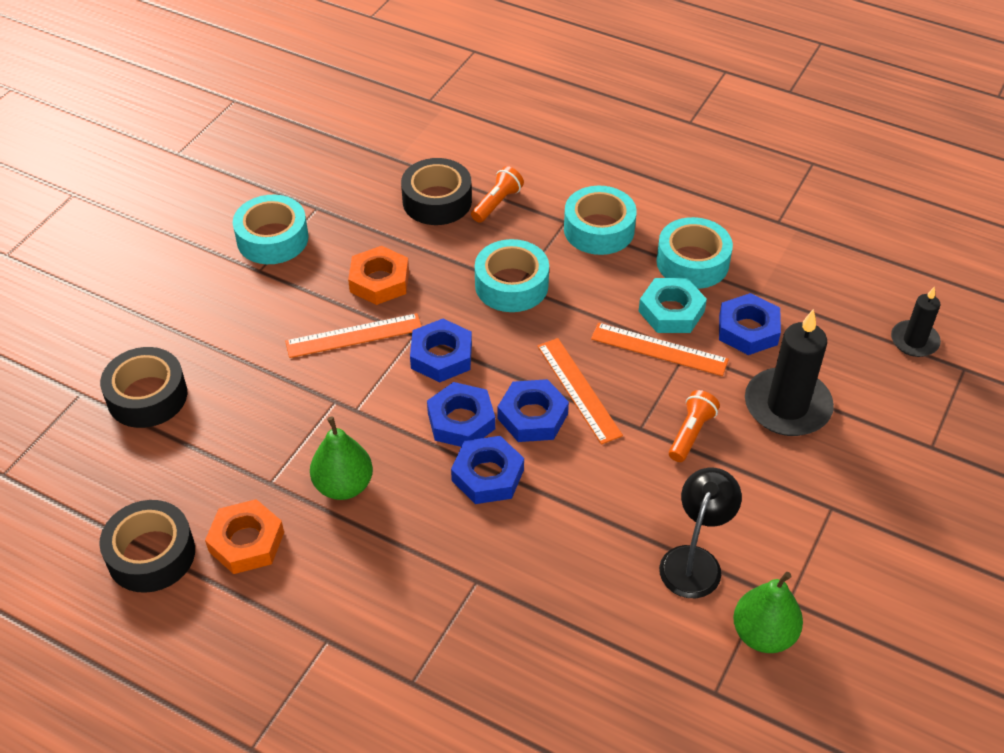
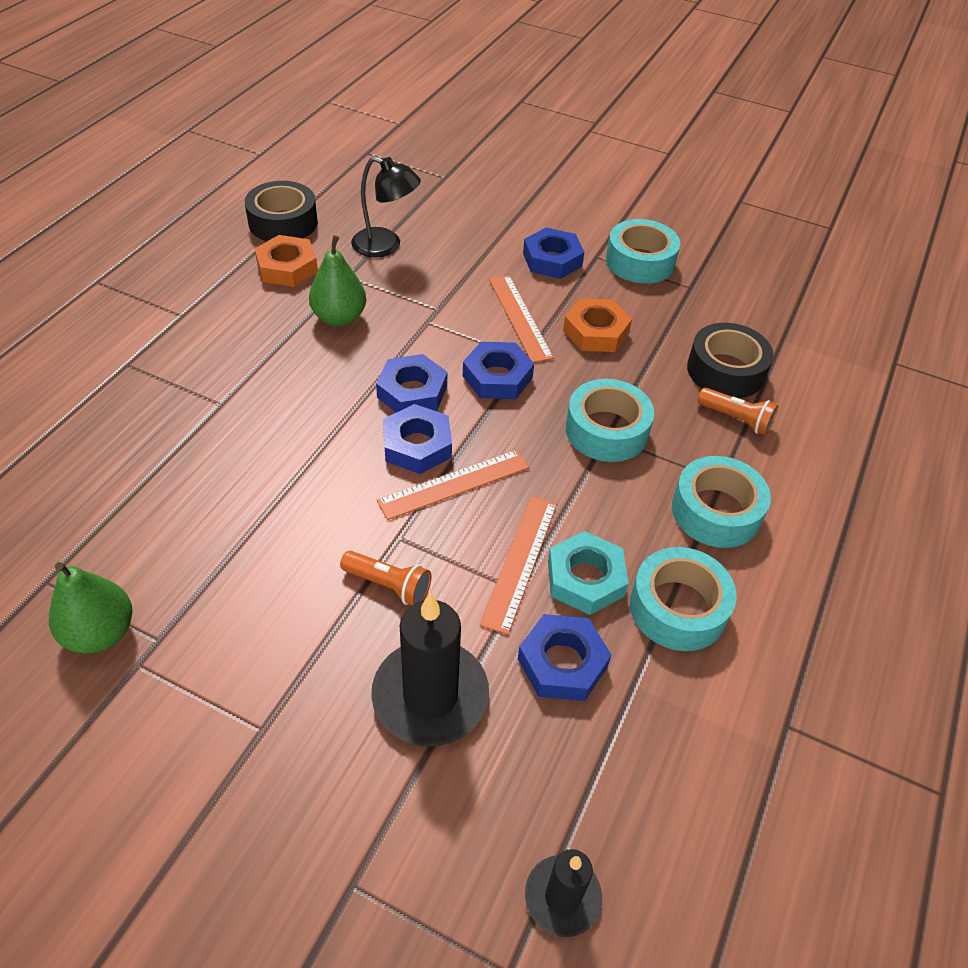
camera: 85 degrees right, 0 degrees up
(147, 396) = (442, 208): black tape -> none
(487, 475) = (342, 411): blue nut -> blue nut (552, 259)
(694, 561) = (209, 575): black lamp -> black lamp (386, 246)

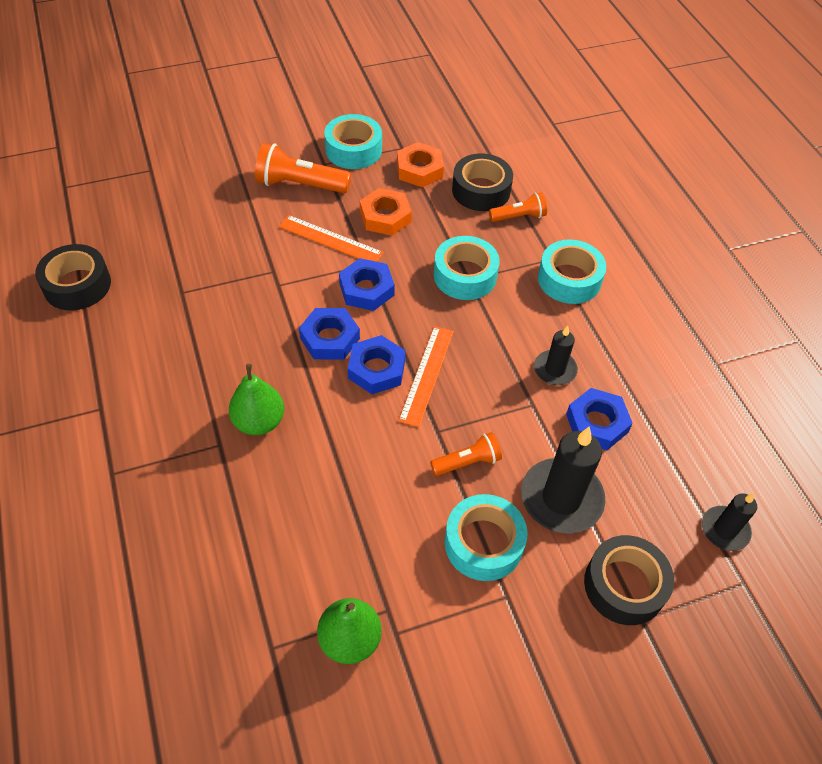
camera: 45 degrees left, 5 degrees up
(287, 267) = (129, 316): orange nut -> orange nut (419, 169)
(339, 318) = (217, 325): green pear -> green pear (259, 422)
(379, 835) = (624, 585): none -> black tape
(386, 246) = (178, 251): black lamp -> none
(520, 562) = (514, 389): orange ruler -> none
(552, 259) = (300, 185): blue nut -> orange flashlight
(585, 578) = (555, 369): turquoise nut -> black candle
(678, 608) = (611, 347): turquoise tape -> turquoise tape (483, 543)

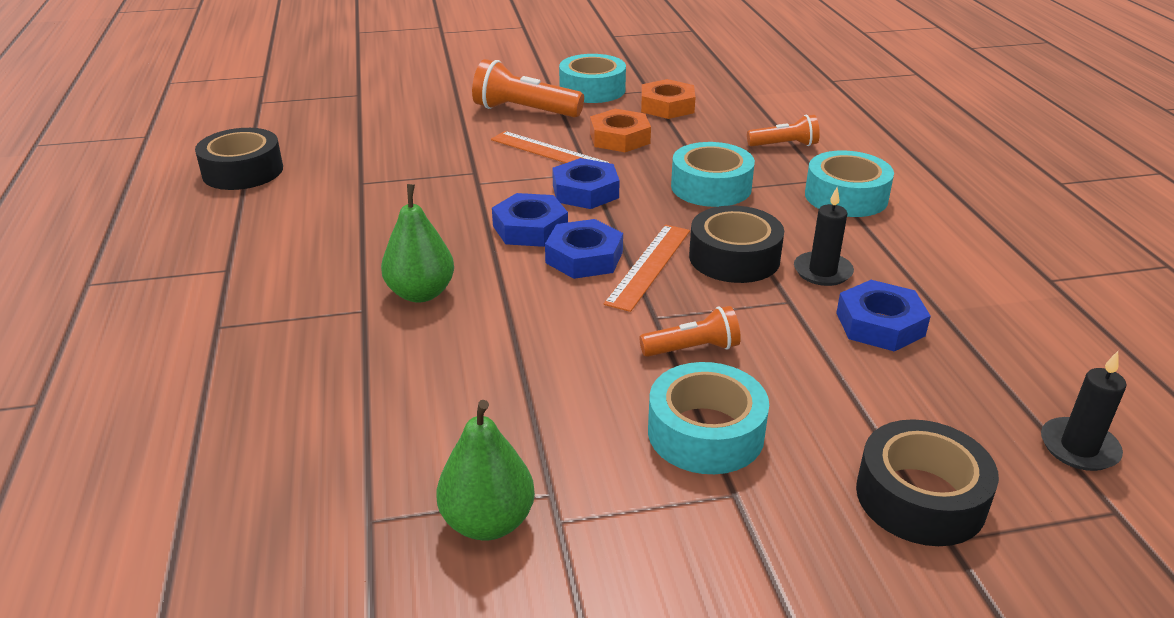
camera: 10 degrees right, 20 degrees down
(481, 190) = (739, 124): black tape -> black tape (734, 258)
(561, 498) = (825, 395): black candle -> none

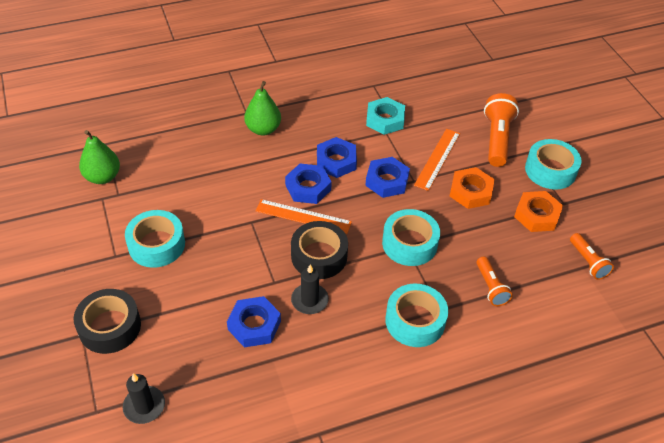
camera: 80 degrees right, 15 degrees up
(243, 171) = (374, 39): black tape -> none
(449, 181) = (385, 120): none -> turquoise nut
(692, 349) = (223, 238): orange flashlight -> orange flashlight (588, 262)

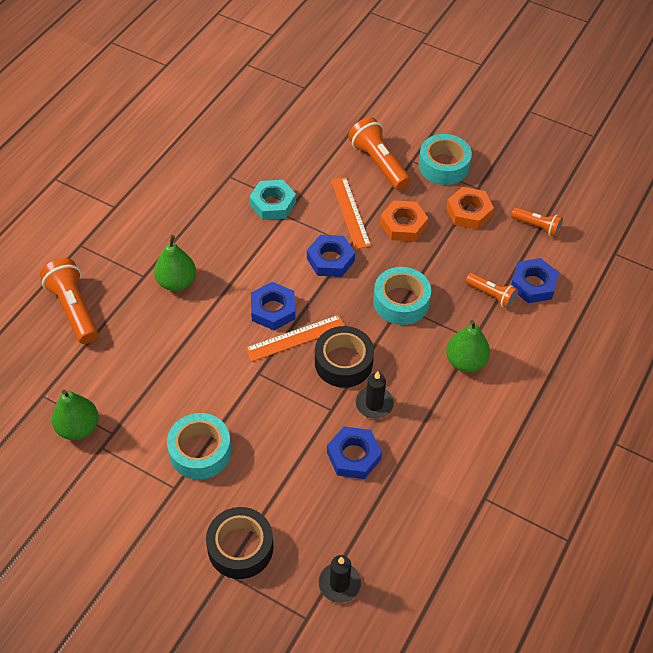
camera: 40 degrees left, 5 degrees up
(181, 105) = (74, 309): none -> orange flashlight
(336, 161) = (271, 270): blue nut -> blue nut (533, 284)
(415, 321) = (465, 361): turquoise tape -> green pear

